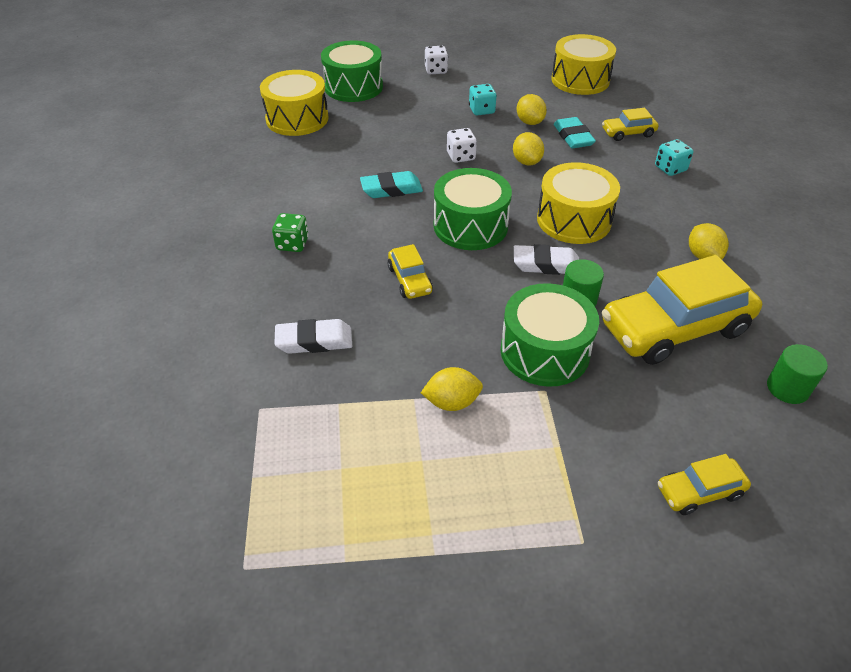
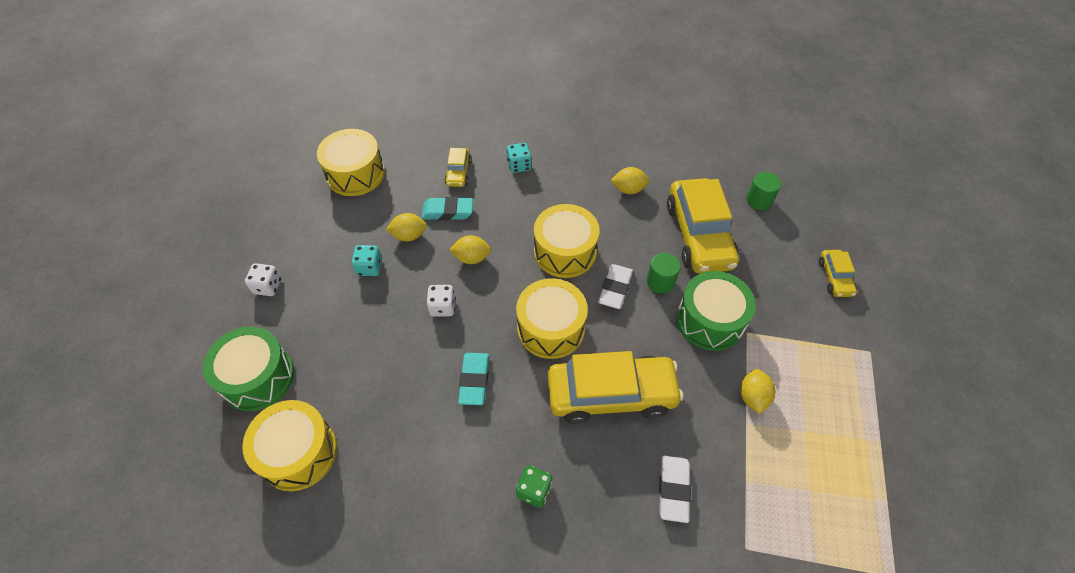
camera: 75 degrees left, 10 degrees up
(409, 280) = (611, 394): yellow car -> yellow car, size x2.12
(470, 226) = (551, 328): green drum -> yellow drum

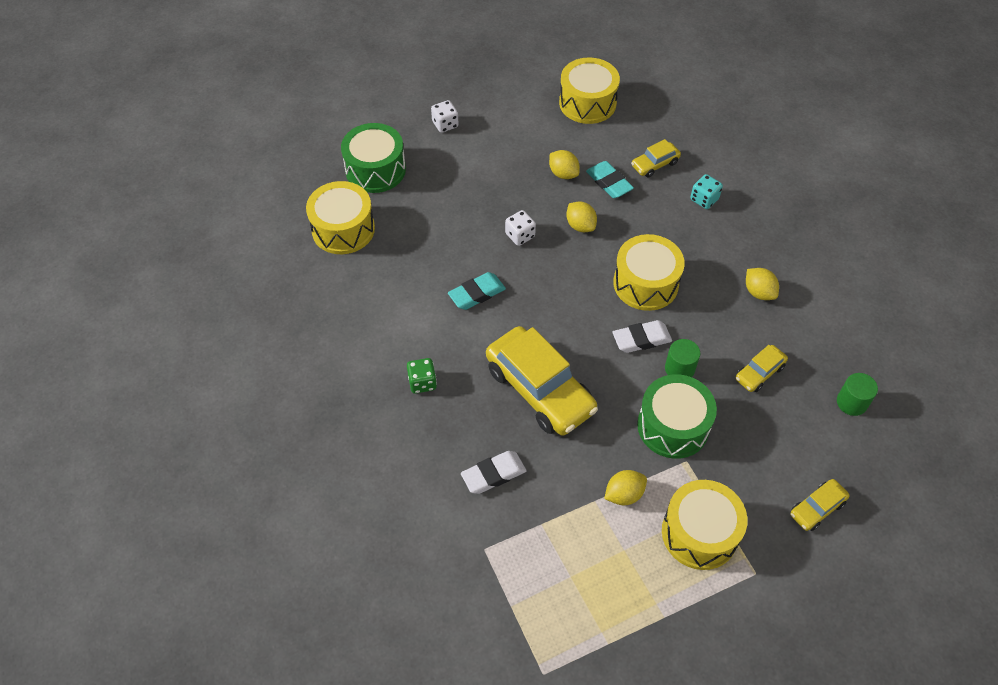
camera: 55 degrees right, 0 degrees up
(369, 267) = (513, 169): turquoise dice -> none
(551, 328) = (563, 316): yellow drum -> yellow drum (699, 533)
(699, 235) = (759, 373): yellow car -> yellow car, size x0.47

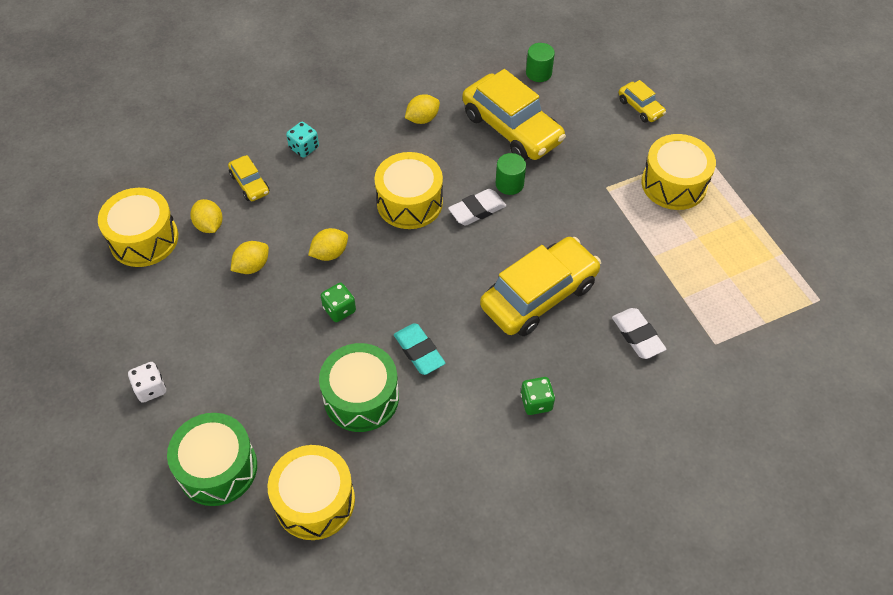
camera: 90 degrees left, 0 degrees up
(520, 235) = (339, 309): white dice -> green dice
(609, 182) = (271, 225): turquoise eraser -> none
(624, 494) = (645, 234): yellow lemon -> yellow lemon (209, 225)
(641, 339) = (477, 210): white eraser -> white eraser turned 75 degrees clockwise
(673, 426) = (571, 193): green drum -> green drum (361, 397)
(759, 373) = (511, 128): yellow car -> yellow car, size x2.12

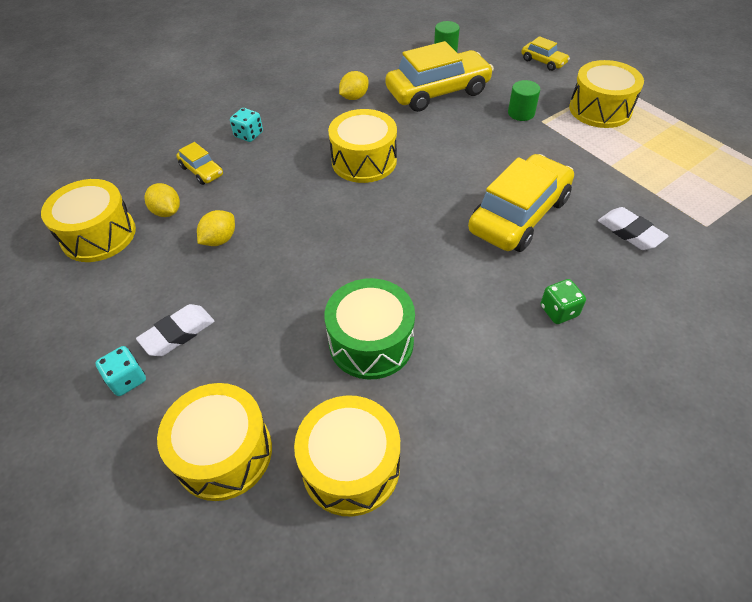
camera: 10 degrees left, 5 degrees down
(151, 388) = (127, 379): white dice -> turquoise dice
(217, 468) = (224, 453): green drum -> yellow drum
(330, 253) = (298, 215): yellow lemon -> none
(339, 309) = (322, 262): green dice -> none
(419, 351) = (418, 286): turquoise eraser -> none
(477, 210) = (431, 157): white eraser -> white eraser (178, 333)
(509, 184) = (453, 132): green cylinder -> green cylinder (521, 113)
(511, 128) = (438, 92): yellow car -> yellow car turned 60 degrees counterclockwise

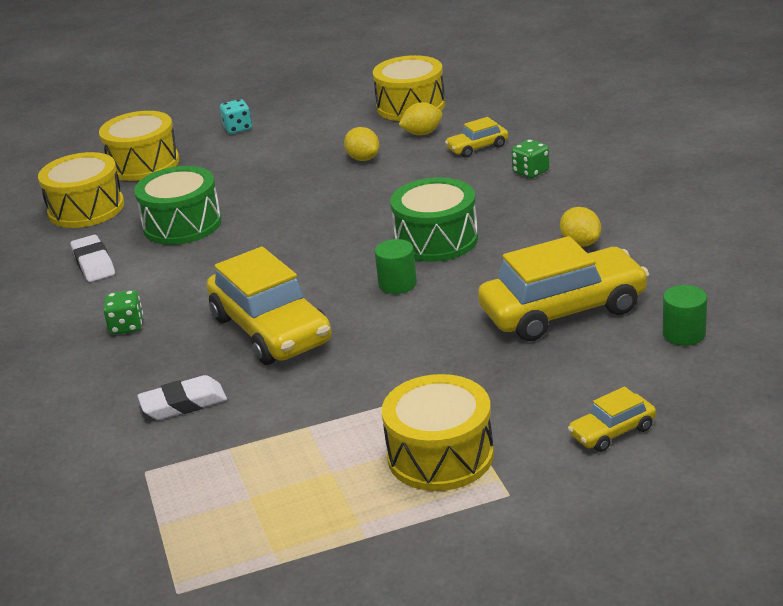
camera: 110 degrees right, 20 degrees down
(178, 333) = (265, 144): white eraser -> white eraser (93, 263)
(249, 135) = (531, 172): turquoise dice -> green dice
(364, 161) = (436, 240): yellow drum -> green drum
(438, 92) = (563, 310): yellow car -> yellow car turned 105 degrees counterclockwise
(521, 113) = (471, 374): green cylinder -> green cylinder (397, 284)

